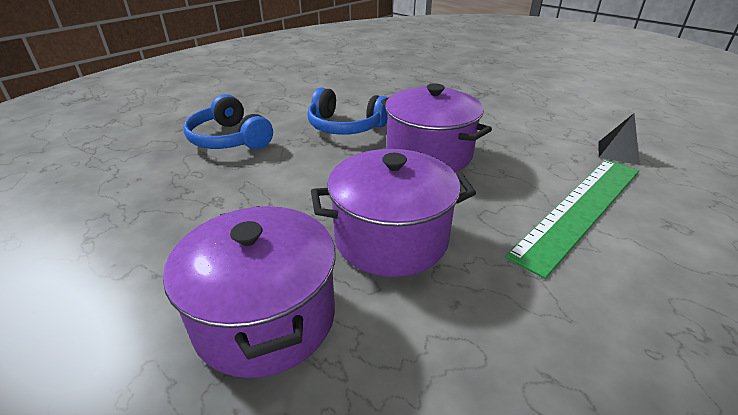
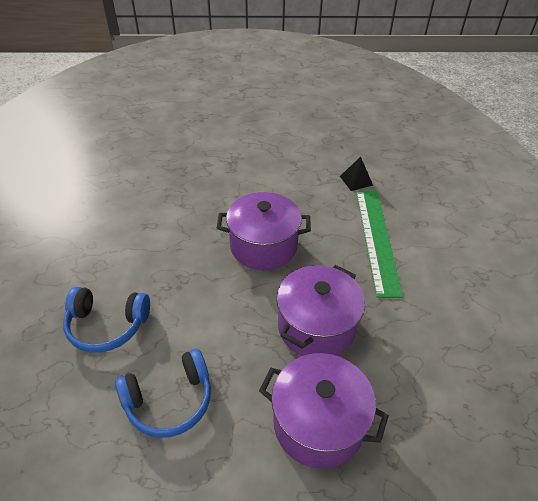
camera: 45 degrees left, 10 degrees up
(346, 126) = (179, 254): blue headphones -> blue headphones (169, 400)

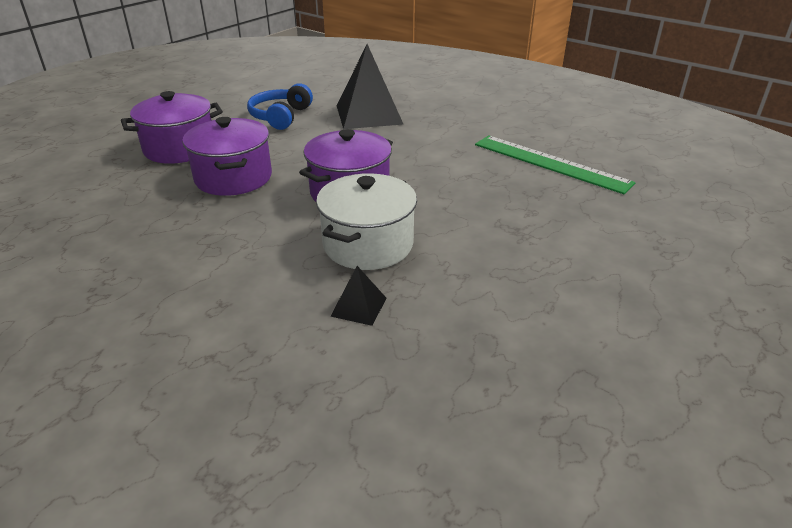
camera: 130 degrees right, 10 degrees down
(107, 325) = (369, 114): blue headphones -> black pyramid
(308, 204) = (368, 244): none -> white pot
(377, 239) = (252, 259): green ruler -> green ruler (550, 163)

